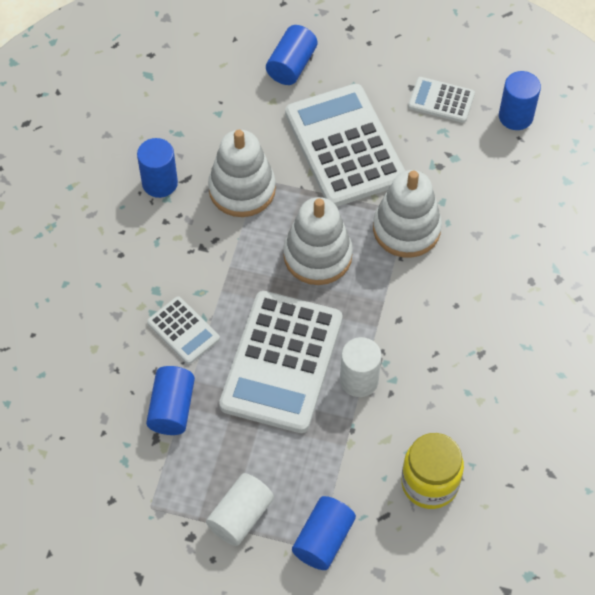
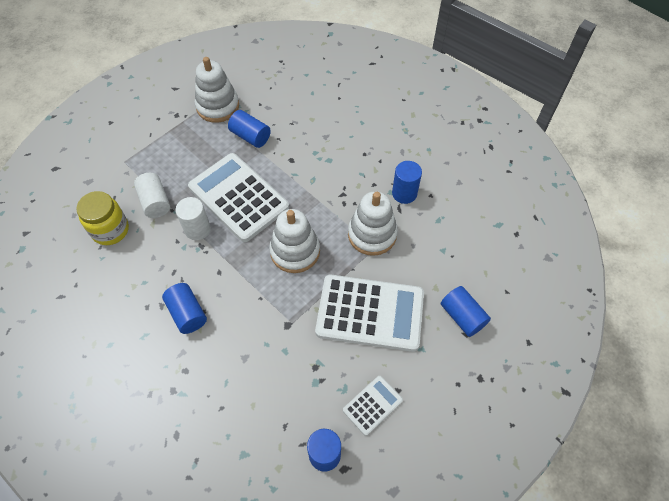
camera: 120 degrees right, 0 degrees up
(183, 330) = (293, 161): white calculator -> none
(240, 516) = (168, 138): white cylinder -> white cylinder (155, 202)
(323, 540) = (126, 166): blue cylinder -> blue cylinder (187, 313)
(406, 229) = (279, 314): white stacking toy -> white stacking toy (218, 106)

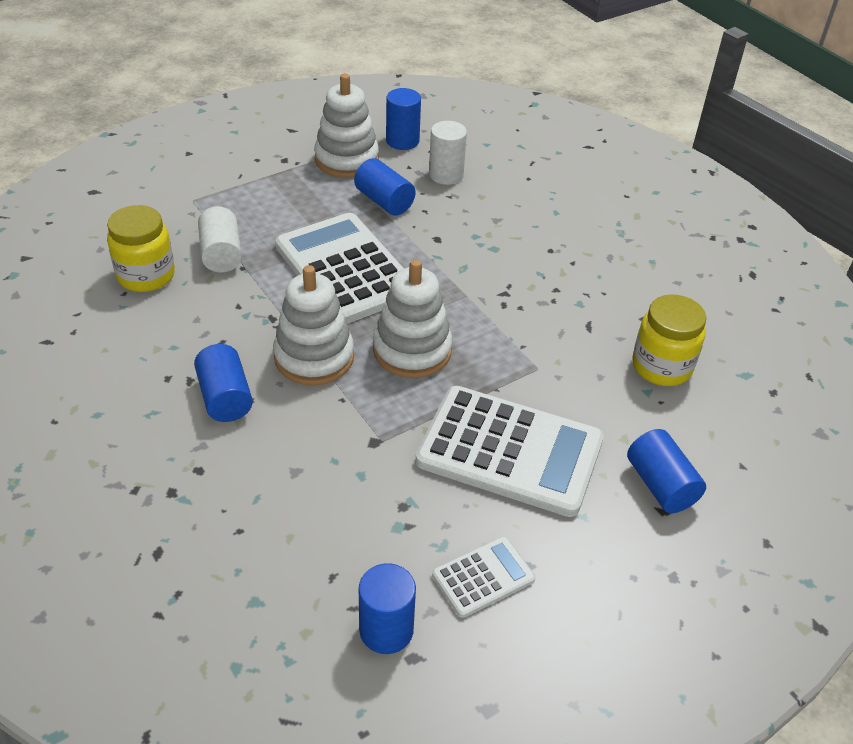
camera: 10 degrees right, 15 degrees down
(197, 229) = (273, 297): white cylinder -> white cylinder (446, 175)
(372, 234) = (538, 351): white stacking toy -> white stacking toy (314, 357)
(404, 193) = (601, 308): blue cylinder -> blue cylinder (402, 141)
(448, 230) = (661, 367): none -> yellow jar

